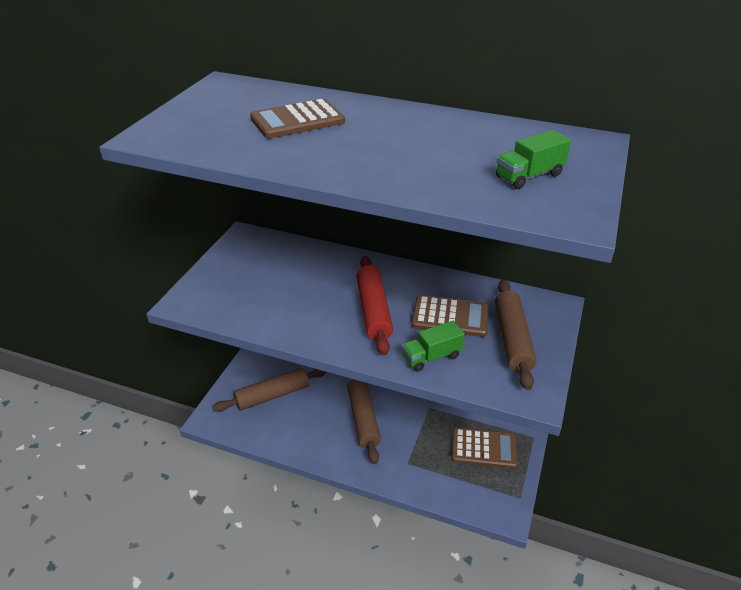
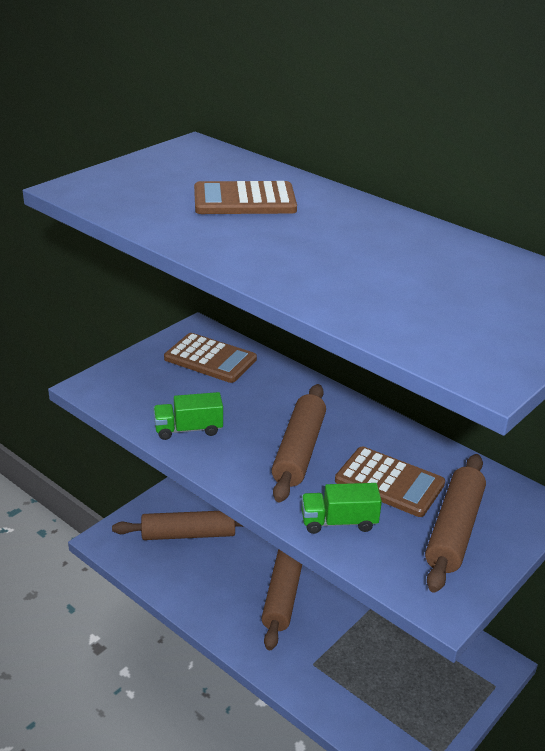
camera: 20 degrees right, 5 degrees down
(373, 311) = (299, 450): red rolling pin -> brown rolling pin
(483, 448) = (420, 678): brown calculator -> brown calculator (210, 359)
(529, 176) = (468, 314): green truck -> green truck (188, 429)

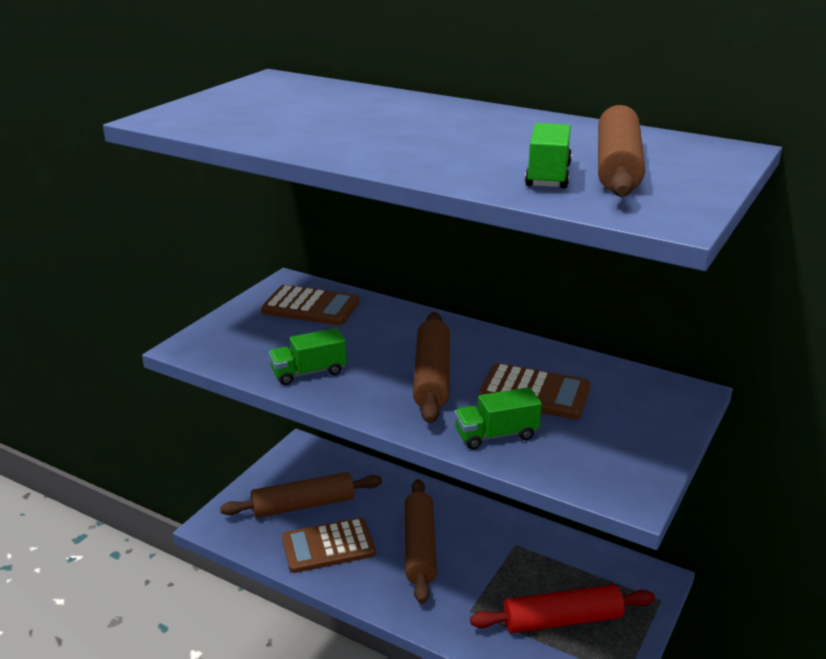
camera: 10 degrees left, 5 degrees down
(244, 200) = (348, 113): brown calculator -> brown calculator (328, 546)
(396, 688) = (562, 620): none -> red rolling pin
(397, 305) = (548, 176): none -> green truck
(454, 530) = (614, 426): brown rolling pin -> brown rolling pin (617, 166)

